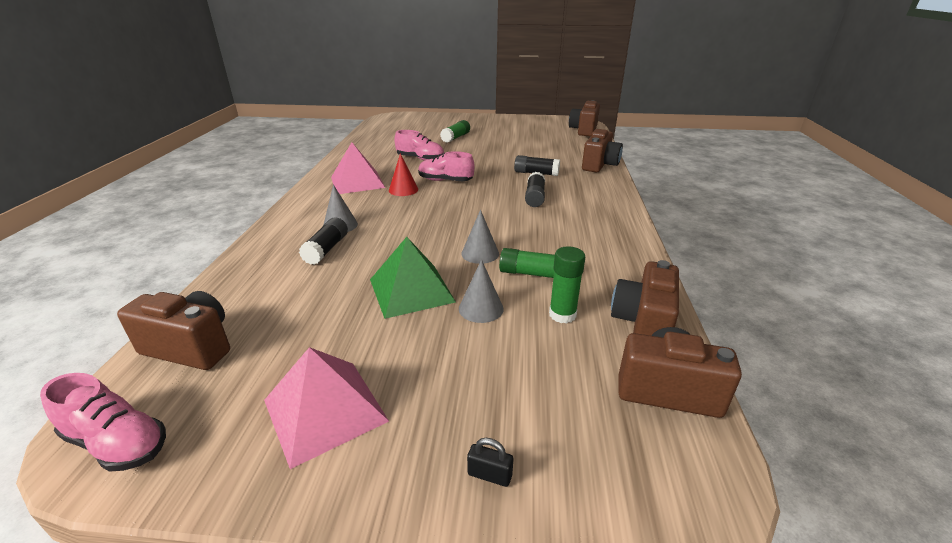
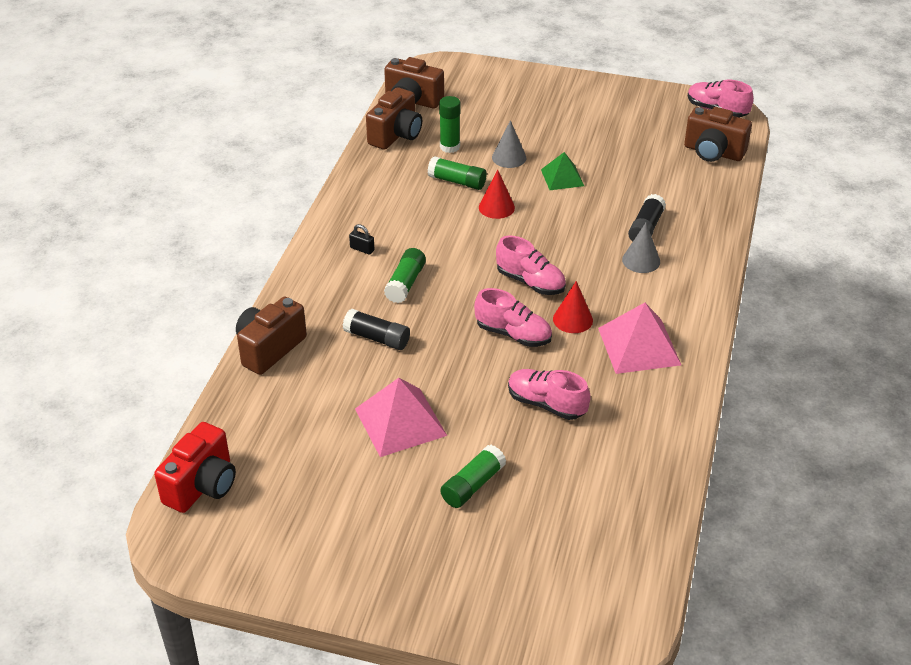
camera: 170 degrees left, 10 degrees up
(325, 410) = (611, 112): pink pyramid -> pink pyramid (400, 421)
(411, 290) = (562, 177): green pyramid -> green pyramid, size x0.62
(437, 205) = (530, 282): none -> pink shoe
(480, 253) = (496, 207): grey cone -> red cone
(489, 475) = (525, 82): black padlock -> black padlock (362, 249)
(534, 197) = (405, 283): black glue stick -> green glue stick
(583, 130) = (202, 486): brown camera -> red camera

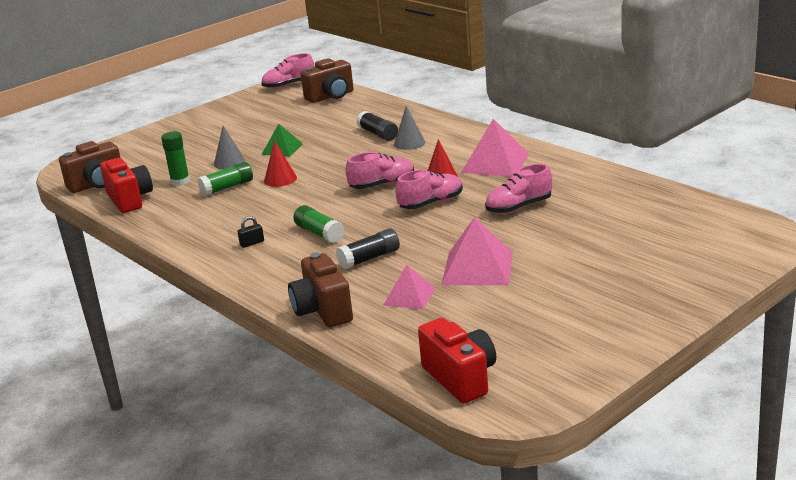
camera: 55 degrees left, 15 degrees down
(322, 395) = (409, 296): none -> pink pyramid
(396, 135) = (130, 200): brown camera -> red camera
(473, 485) = (575, 253): green glue stick -> none

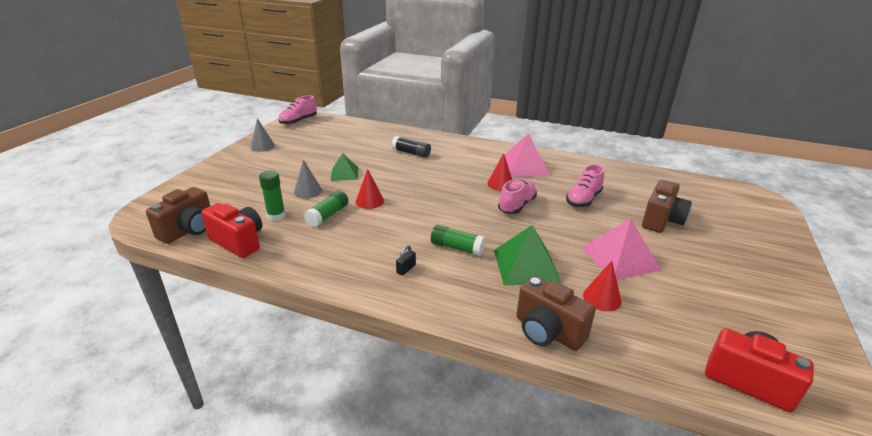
camera: 30 degrees left, 5 degrees up
(331, 96) = (342, 127): brown camera -> brown camera (661, 220)
(369, 258) = (526, 265): black glue stick -> green pyramid
(382, 185) = (461, 195): pink shoe -> none
(409, 143) = (443, 158): grey cone -> grey cone (262, 146)
(409, 296) = (602, 298): pink pyramid -> red cone

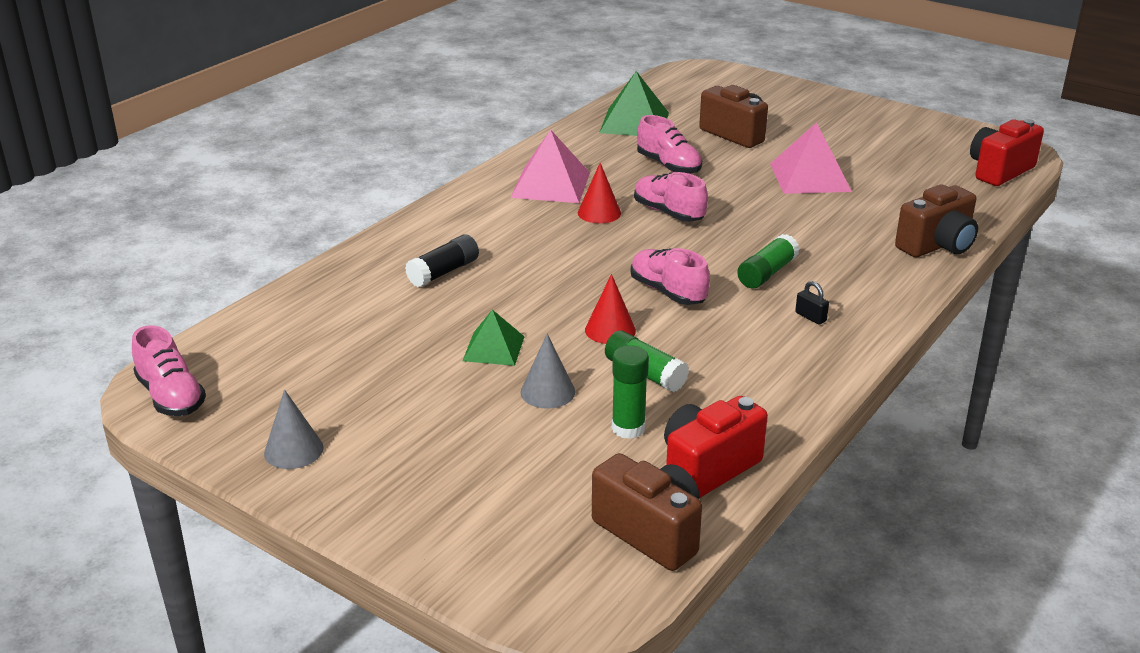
camera: 75 degrees left, 0 degrees up
(417, 214) = (668, 292): none -> pink shoe
(526, 265) = (815, 234): green pyramid -> green pyramid (634, 122)
(602, 298) = (882, 204): red cone -> none

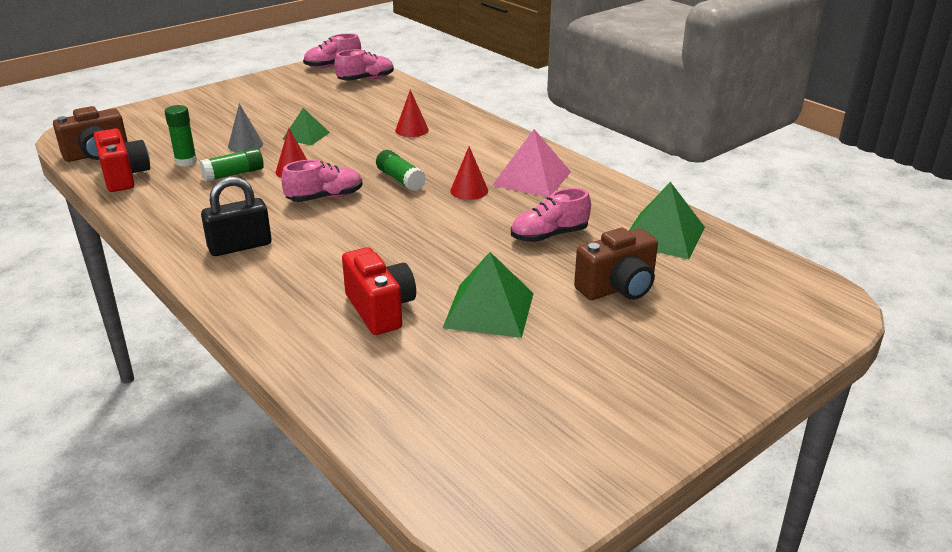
camera: 105 degrees right, 0 degrees up
(293, 450) = (260, 87): grey cone -> none
(443, 272) = (412, 130): black glue stick -> red cone
(668, 213) = (452, 219): pink shoe -> pink shoe (366, 79)
(767, 273) = (319, 242): green glue stick -> green glue stick (400, 179)
(810, 177) = (489, 310): pink pyramid -> green pyramid
(810, 317) = (240, 246): black padlock -> black padlock, size x2.21
(937, 246) = (295, 347): brown camera -> none
(999, 171) = (440, 468): red camera -> red camera (380, 309)

